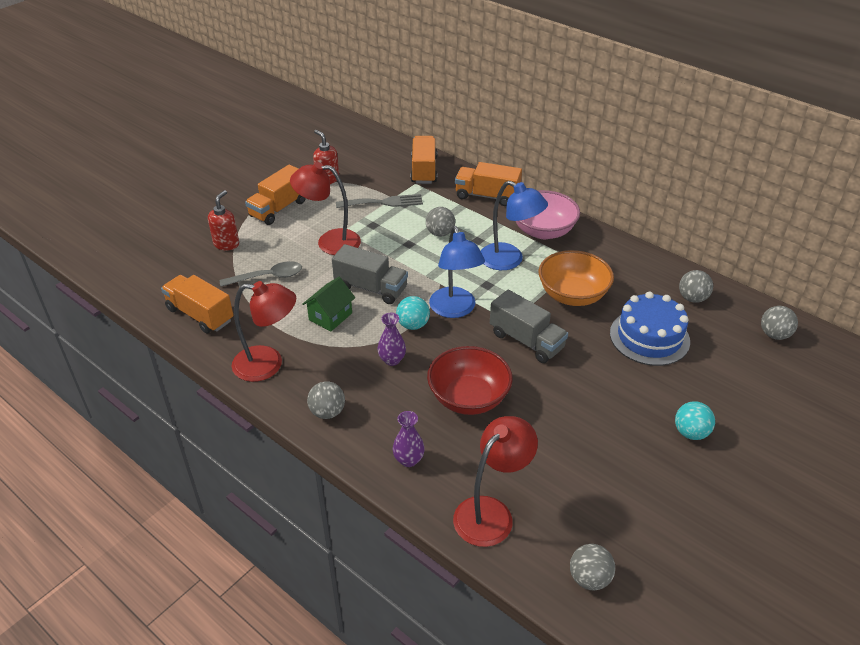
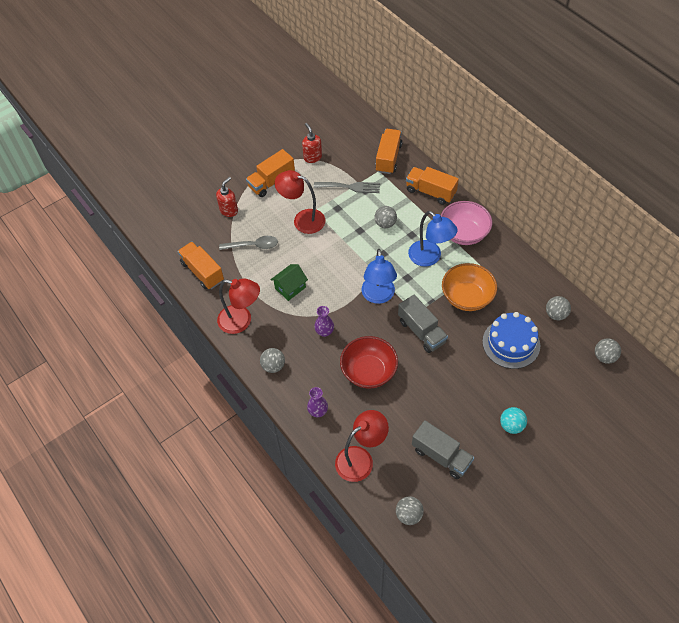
camera: 15 degrees right, 15 degrees up
(371, 288) = (323, 267): grey truck -> grey truck (441, 456)
(413, 325) = (345, 304): turquoise ball -> none

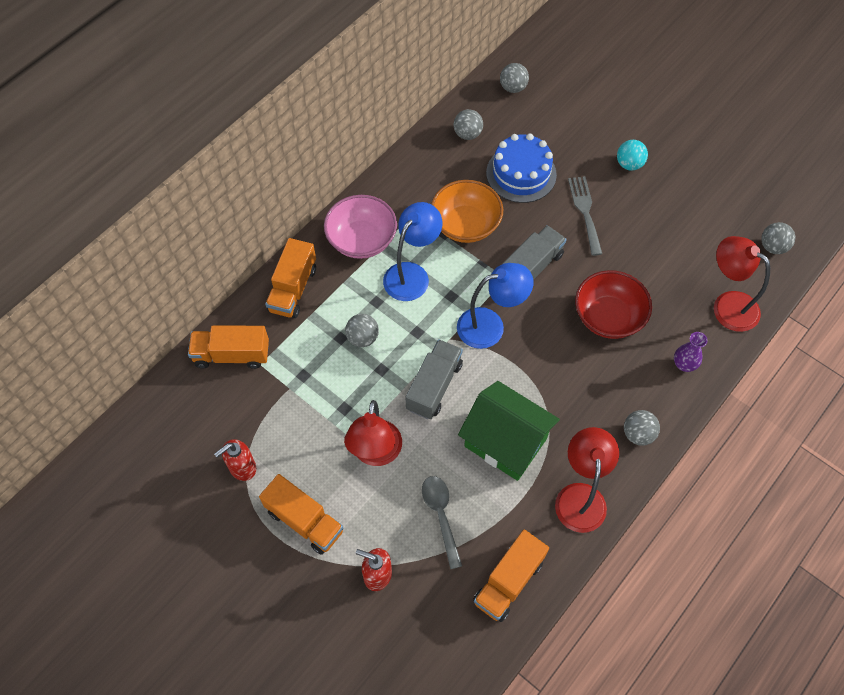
camera: 105 degrees left, 5 degrees up
(290, 288) = (505, 442): green house -> green house, size x1.80
(324, 332) = (565, 381): purple vase -> none
(350, 187) = (299, 398): grey fork -> grey fork (585, 211)
(441, 456) = (691, 225): grey truck -> grey truck (434, 386)

